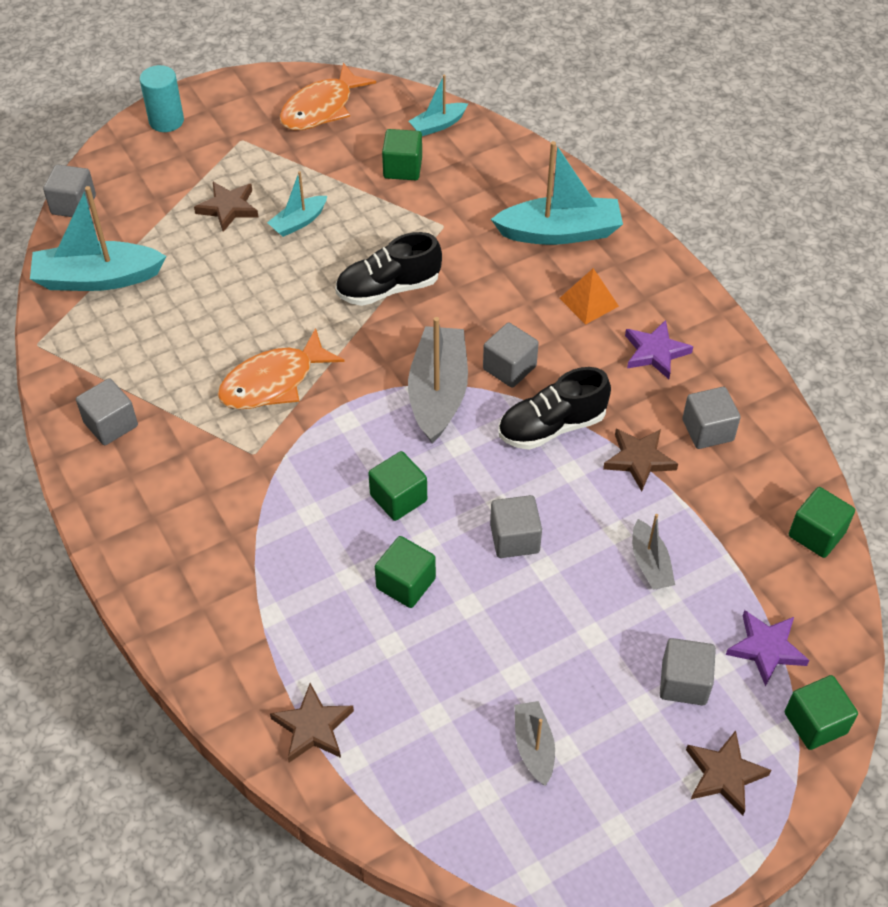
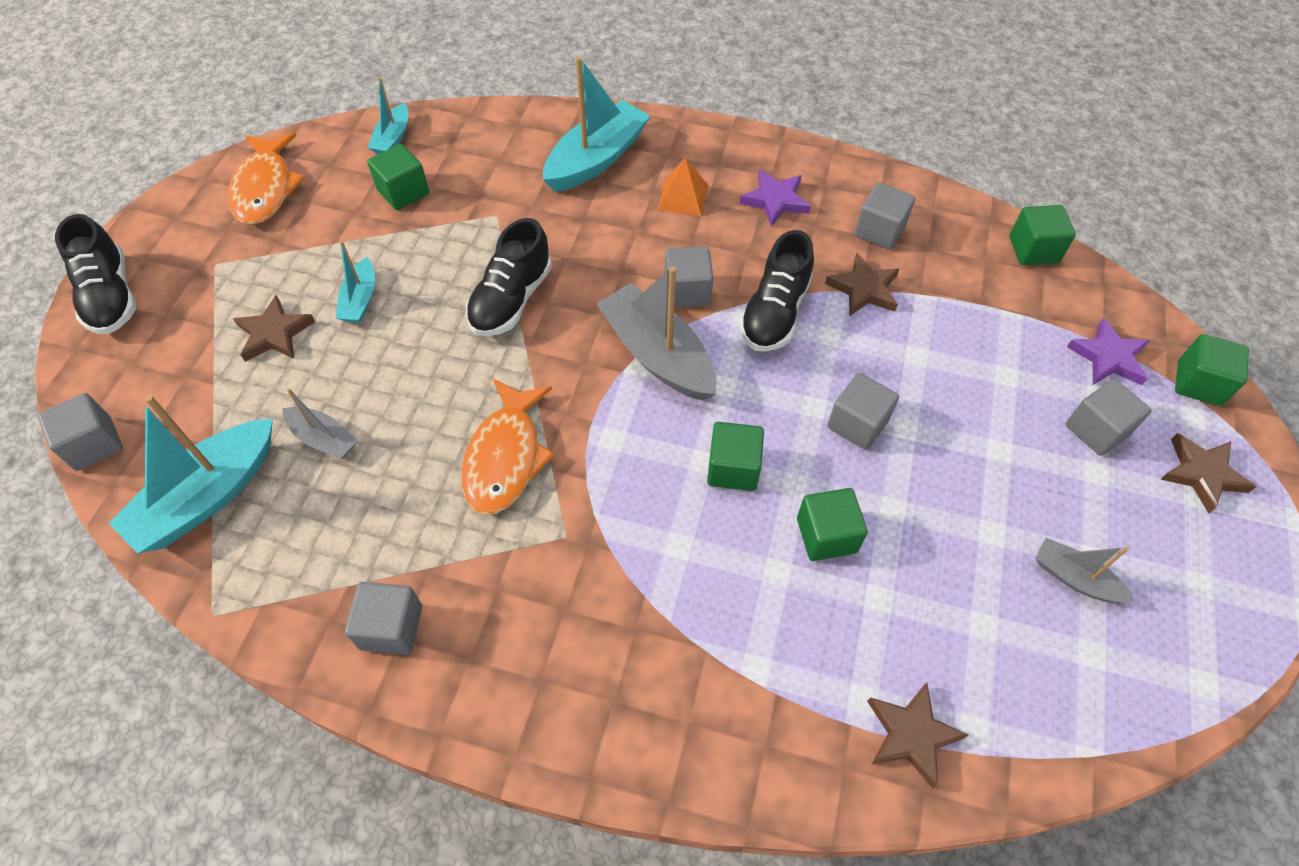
camera: 45 degrees left, 5 degrees up
(166, 121) = (111, 296): turquoise cylinder -> black shoe
(650, 563) = (967, 361): grey boat -> grey boat (323, 439)

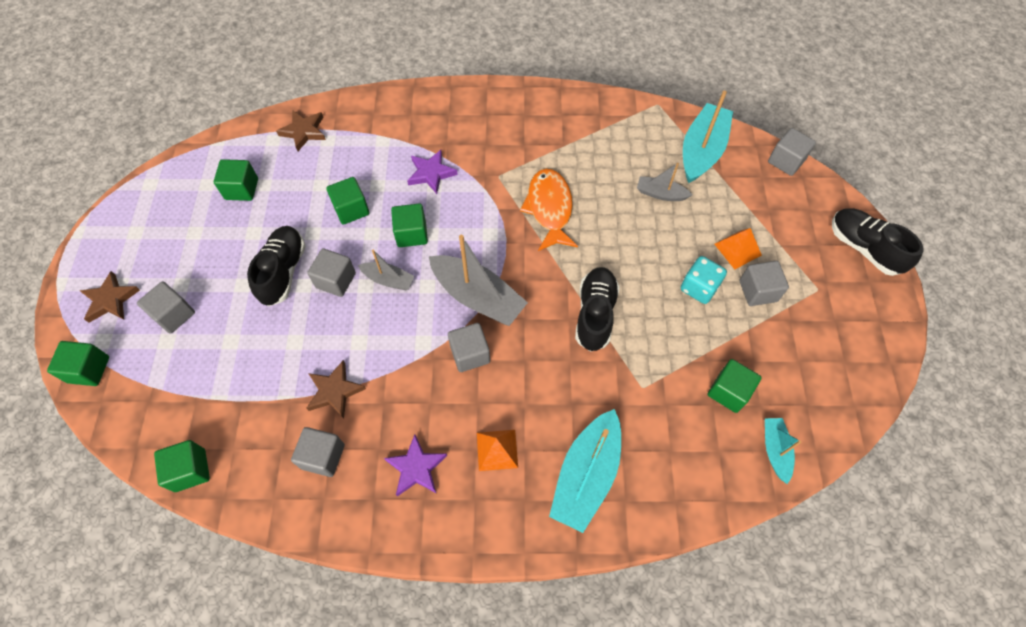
camera: 165 degrees right, 5 degrees up
(265, 189) = (837, 365): orange fish -> none
(274, 333) = (737, 249): brown star -> orange pyramid
(360, 299) = (699, 288): turquoise boat -> turquoise dice
(391, 627) = (568, 118): grey cube -> grey cube (758, 291)
(774, 313) = (401, 351): black shoe -> black shoe (283, 272)
(1023, 626) = (241, 189): none -> green cube
(1075, 578) = (208, 219): grey boat -> grey boat (388, 280)
(1108, 357) = (151, 375): purple star -> purple star (431, 173)

